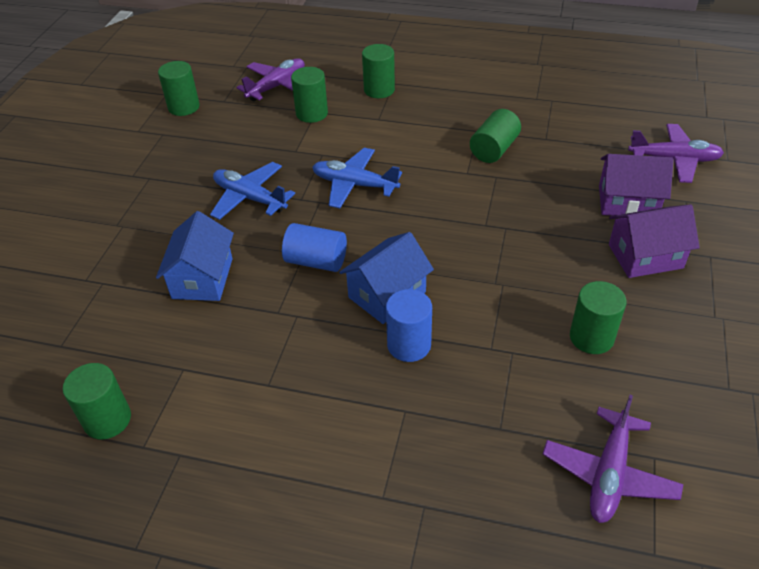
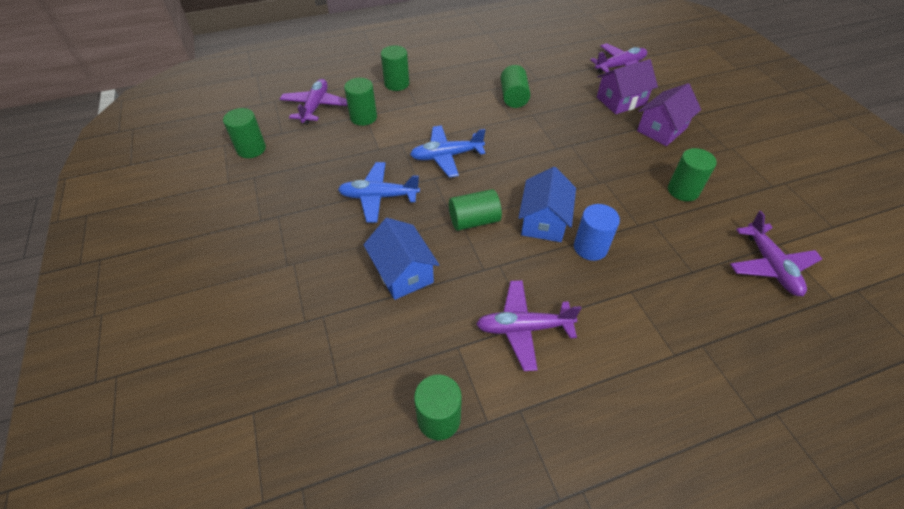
camera: 35 degrees left, 5 degrees up
(258, 385) = (523, 328): none -> purple plane
(316, 261) = (474, 221): blue cylinder -> green cylinder

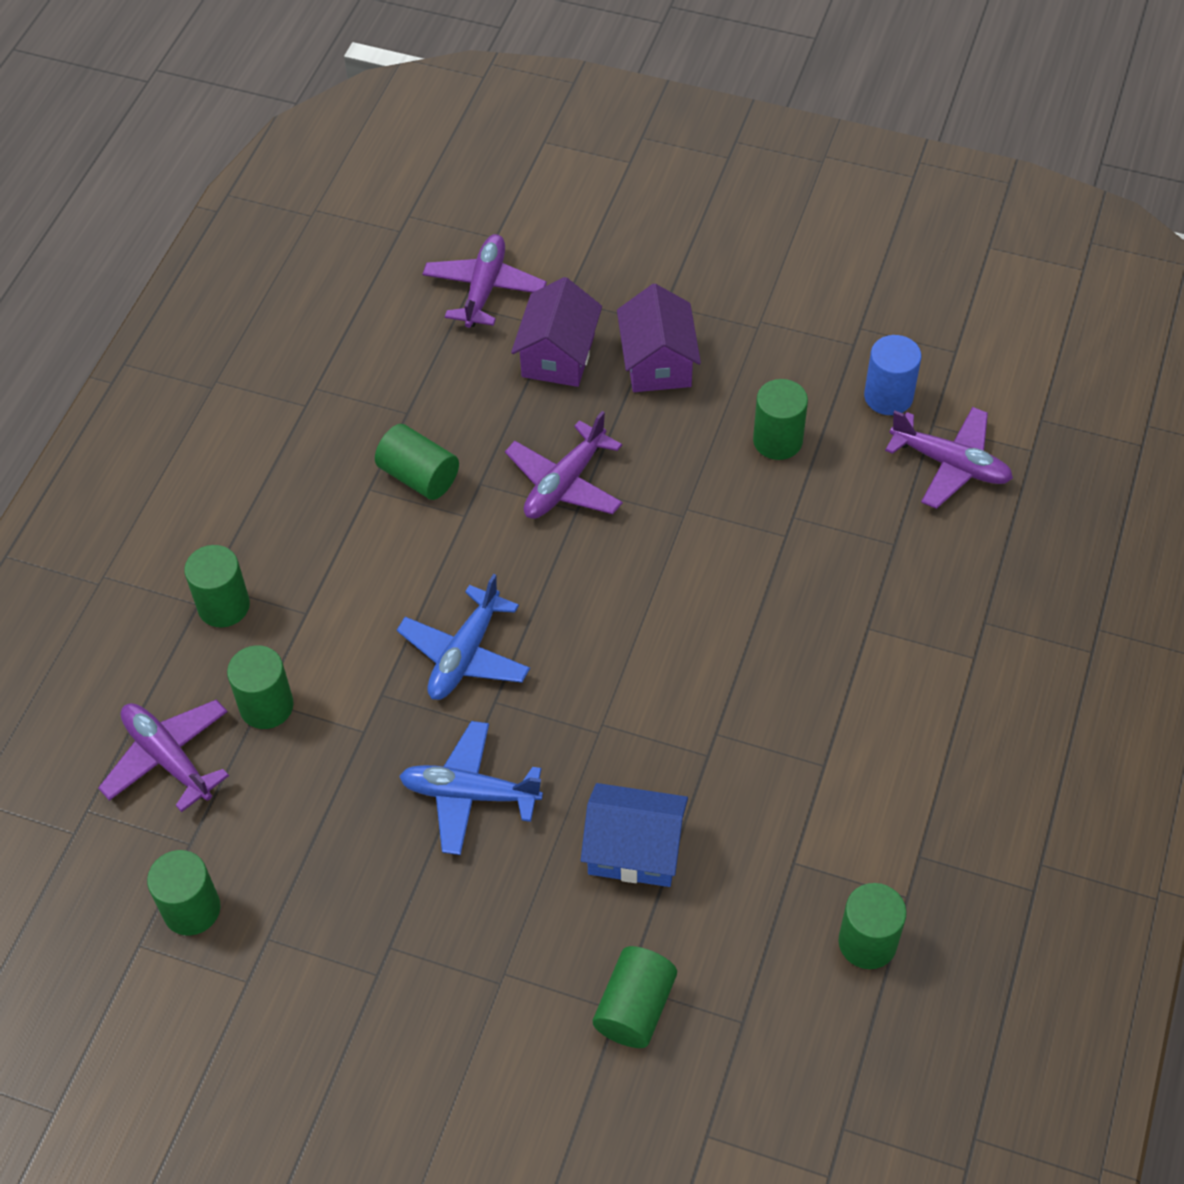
camera: 50 degrees left, 5 degrees up
(378, 197) = (469, 794): blue plane -> blue plane turned 60 degrees clockwise
(474, 221) = (619, 708): green cylinder -> green cylinder (635, 1008)
(523, 328) = (825, 776): purple plane -> purple plane (565, 483)
(544, 221) = (690, 631): blue house -> none
(590, 247) = (774, 615): blue cylinder -> blue cylinder (888, 396)

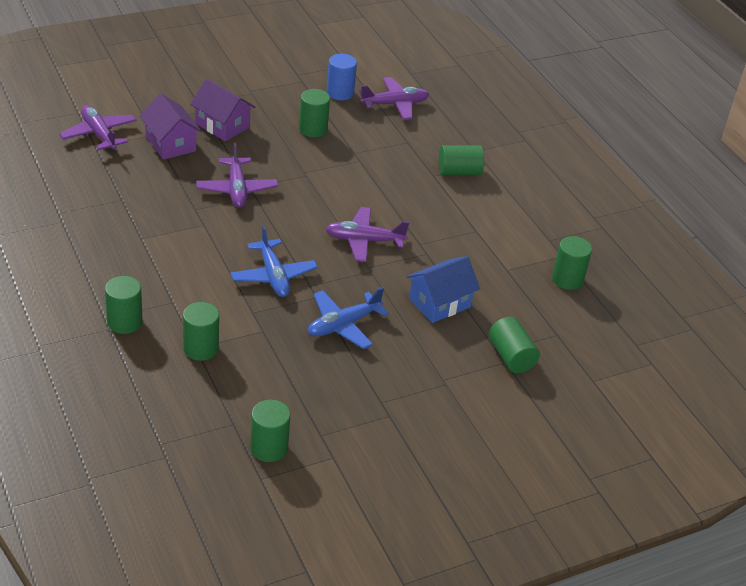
camera: 50 degrees left, 15 degrees down
(168, 758) = (176, 398): purple plane -> purple plane (364, 240)
(419, 476) = (161, 221): green cylinder -> green cylinder (459, 171)

